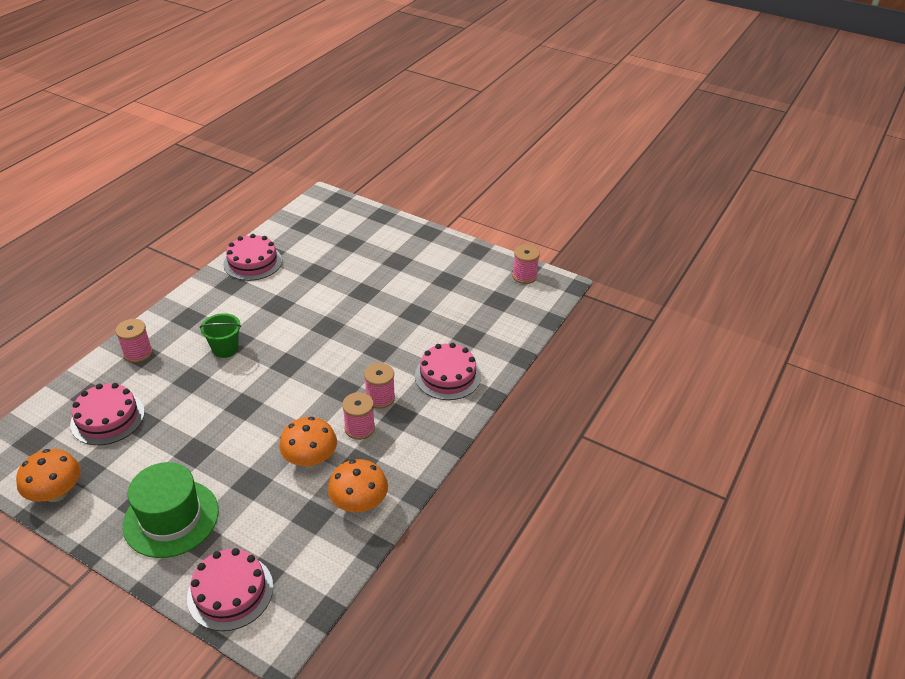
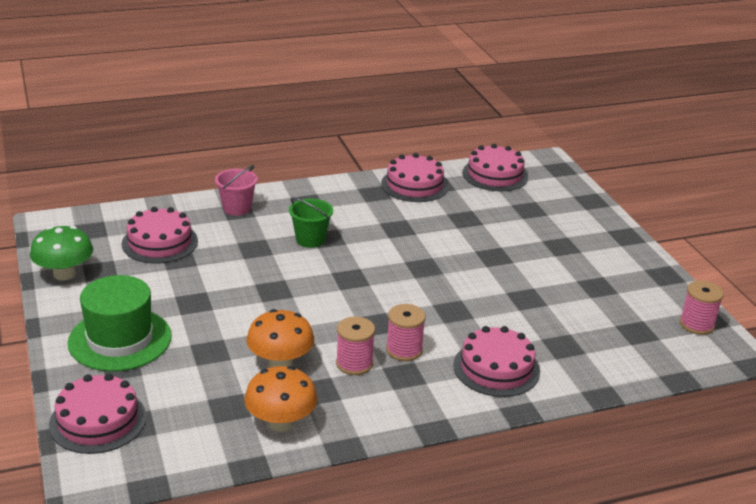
camera: 40 degrees right, 10 degrees down
(56, 493) = (64, 274): orange mushroom -> green mushroom
(138, 353) = (237, 208): pink spool -> pink bucket
(300, 225) = (495, 175): none -> pink cake

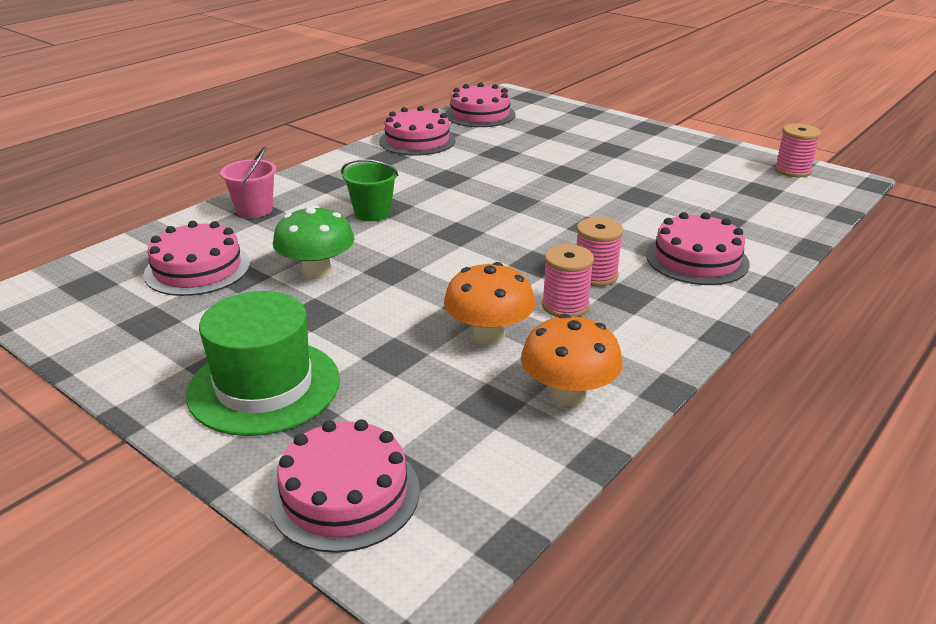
camera: 30 degrees left, 0 degrees up
(64, 274) = (101, 342): green mushroom -> green mushroom (317, 271)

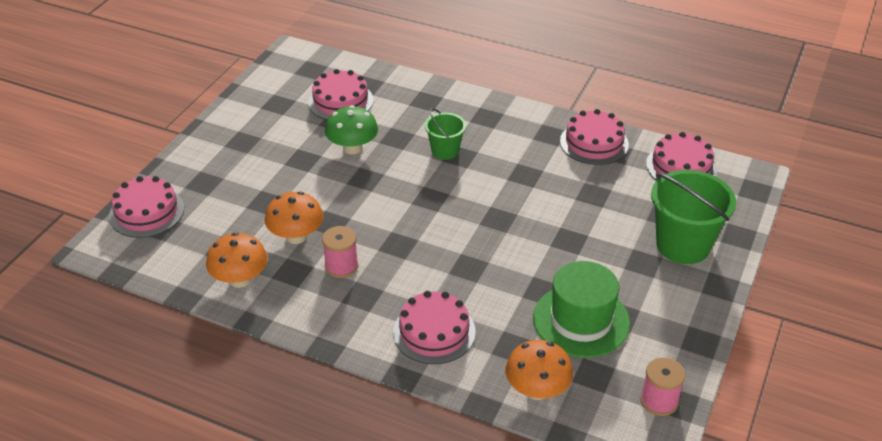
camera: 75 degrees right, 10 degrees up
(254, 210) = (427, 98): pink bucket -> none
(264, 386) = (226, 162): green hat -> green hat (581, 320)
(590, 131) = (683, 245): none -> green bucket
(595, 275) = (389, 277): pink spool -> none
(784, 218) = (537, 390): none -> orange mushroom

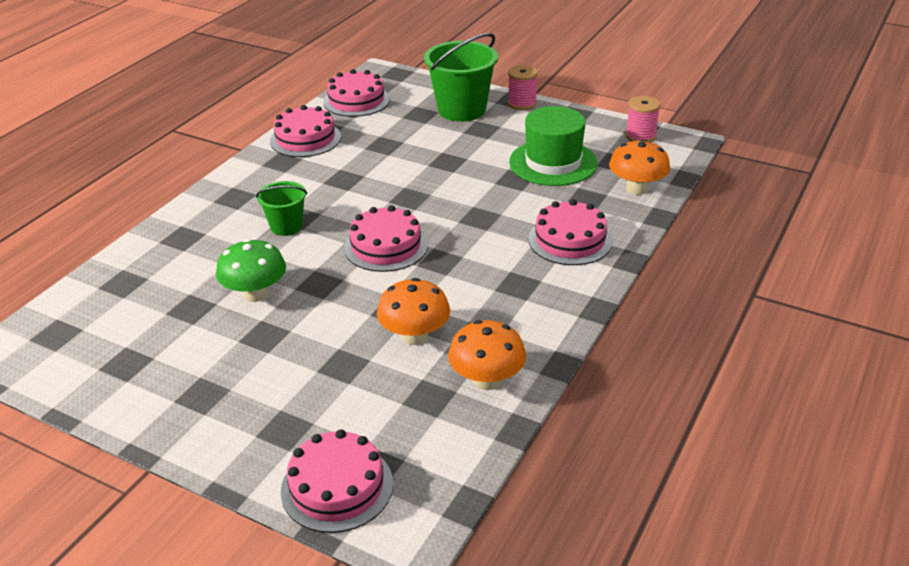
camera: 85 degrees left, 5 degrees down
(340, 101) = (149, 305): pink cake -> pink cake (386, 246)
(341, 266) = (471, 300): pink spool -> pink spool (522, 103)

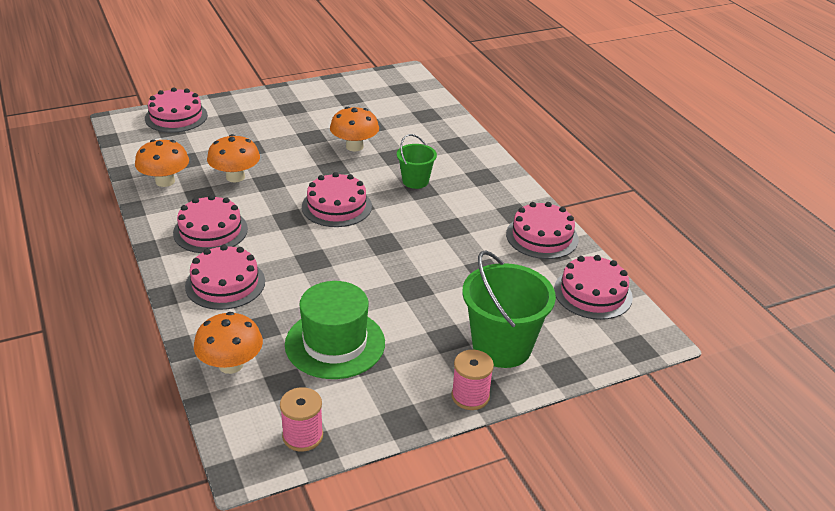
camera: 125 degrees right, 0 degrees up
(255, 294) = (354, 146): green mushroom -> orange mushroom
(520, 292) = (210, 231): none -> pink cake

